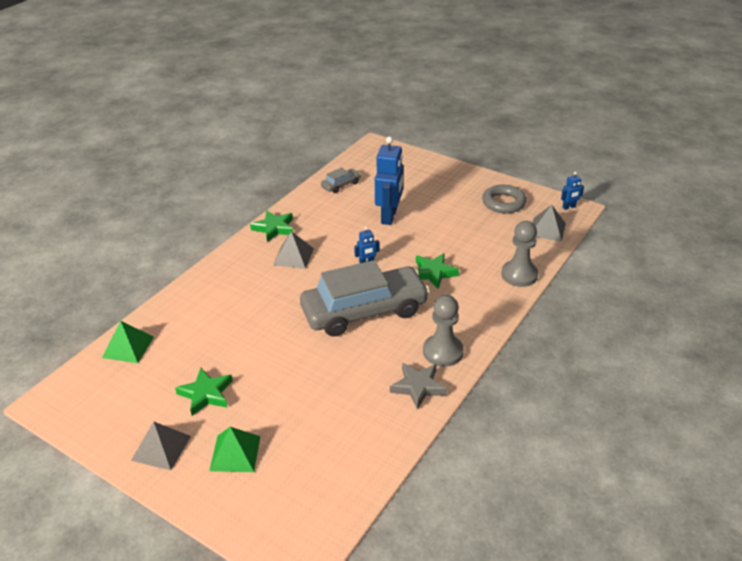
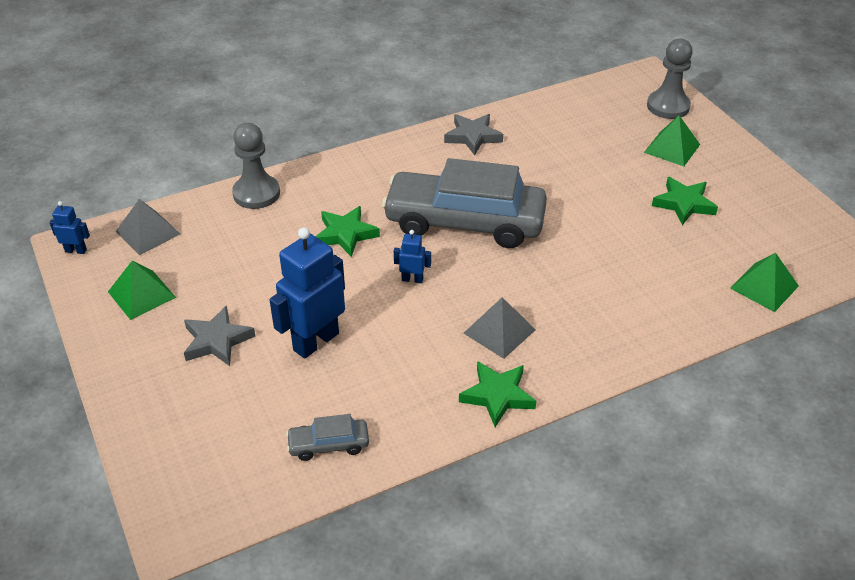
camera: 150 degrees left, 5 degrees up
(161, 448) = (741, 175): grey pyramid -> none
(438, 199) = (217, 340): none -> grey star
(443, 352) = (421, 154): grey pawn -> grey pawn (668, 106)
(503, 203) = (141, 294): grey ring -> green pyramid

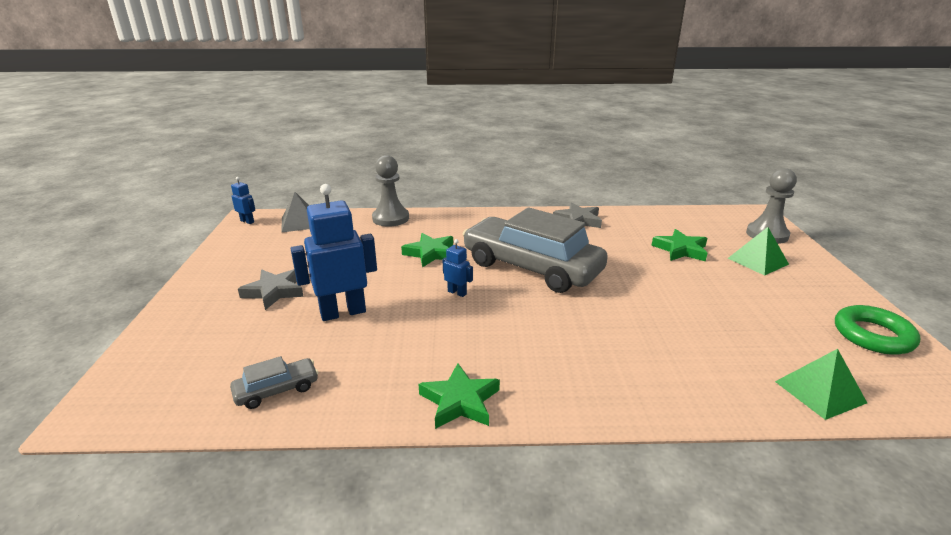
camera: 25 degrees right, 15 degrees down
(141, 294) = (258, 252): green pyramid -> none
(328, 444) = (277, 390): grey car -> grey car turned 135 degrees clockwise
(499, 331) = (502, 349): grey pyramid -> none
(683, 204) = (751, 301): green star -> green star (680, 250)
(788, 213) = (873, 335): none -> green ring

